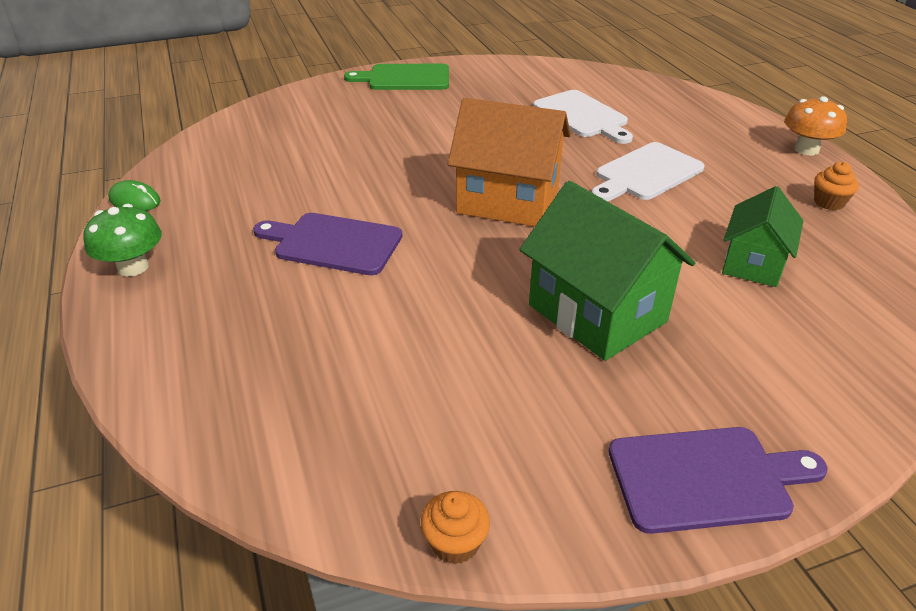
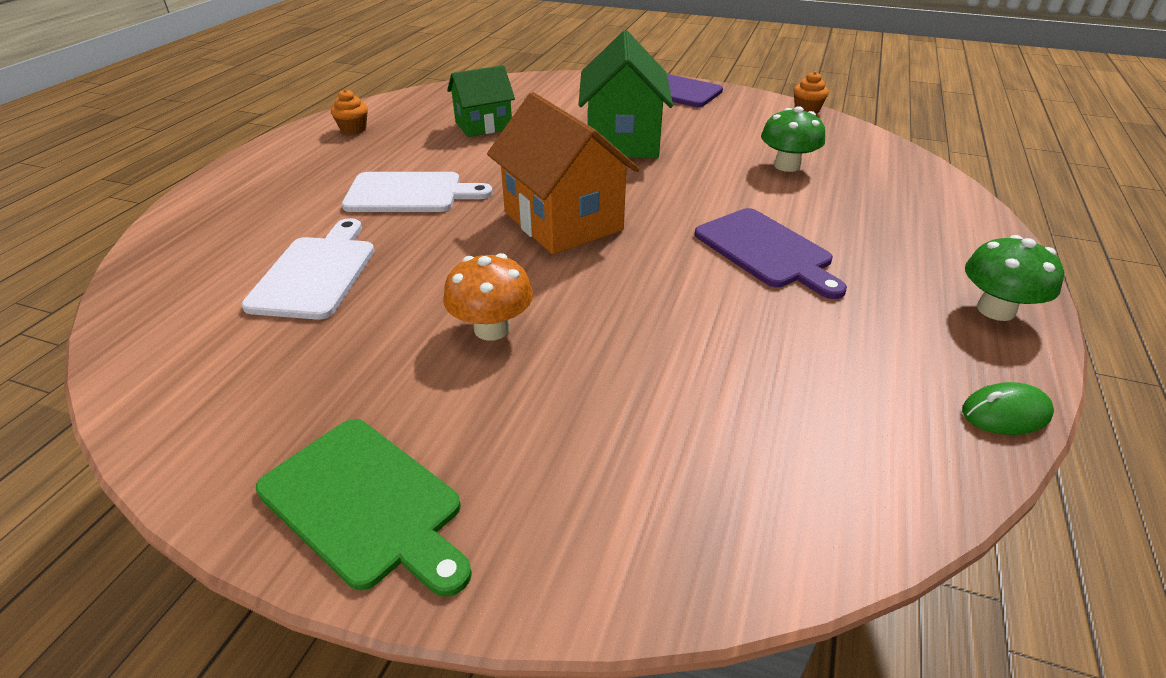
camera: 140 degrees left, 0 degrees up
(135, 200) = (1005, 413): green mouse -> green mouse turned 75 degrees counterclockwise
(387, 364) = (787, 166): none -> green mushroom
(806, 149) = (255, 157): orange mushroom -> orange mushroom (492, 329)

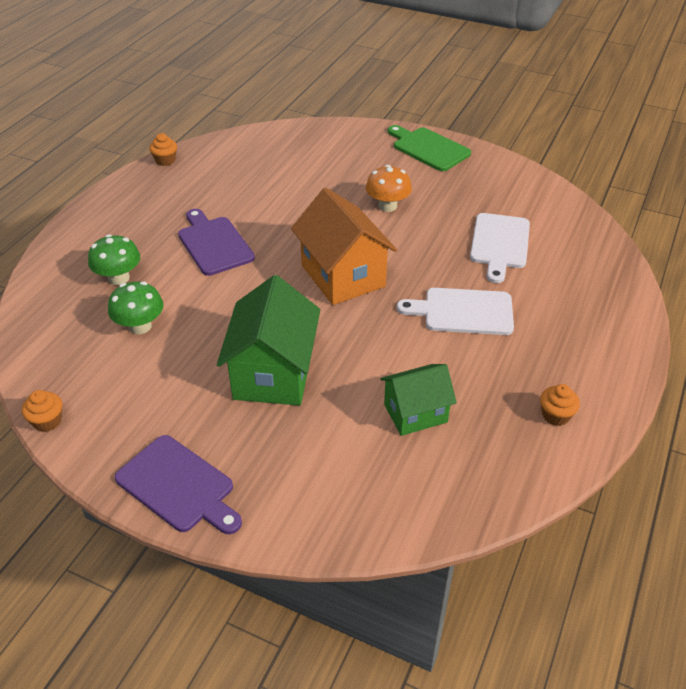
camera: 175 degrees left, 5 degrees up
(995, 310) = (115, 201): green mushroom -> green mushroom (119, 278)
(1005, 413) = (165, 160): green mouse -> orange cupcake

